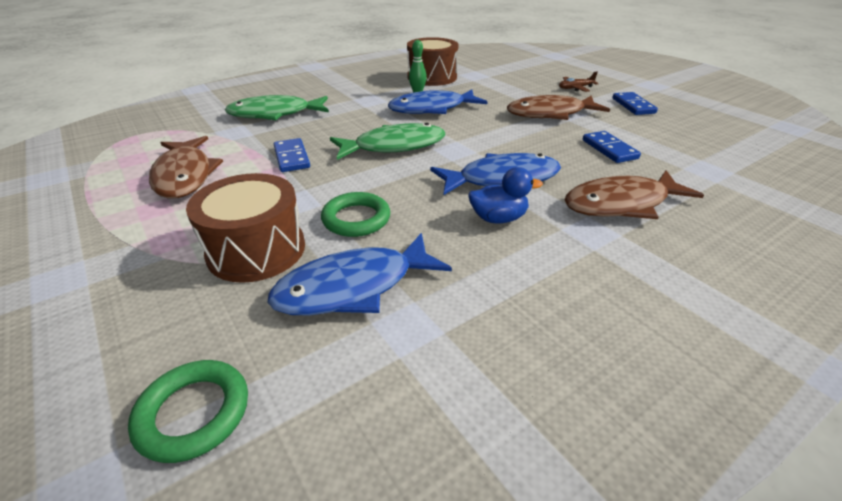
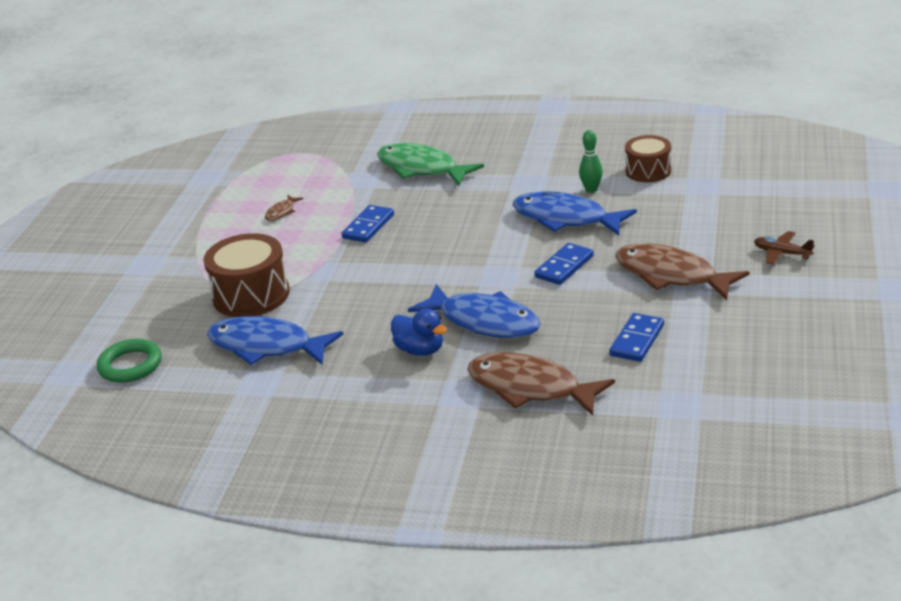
camera: 50 degrees right, 5 degrees down
(185, 175) = (281, 212): brown fish -> brown fish, size x0.43
(356, 219) = (333, 302): green ring -> none
(394, 146) = (459, 249): green fish -> none
(432, 77) = (648, 171): brown drum -> brown drum, size x0.64
(633, 106) = (792, 306): blue domino -> blue domino (564, 267)

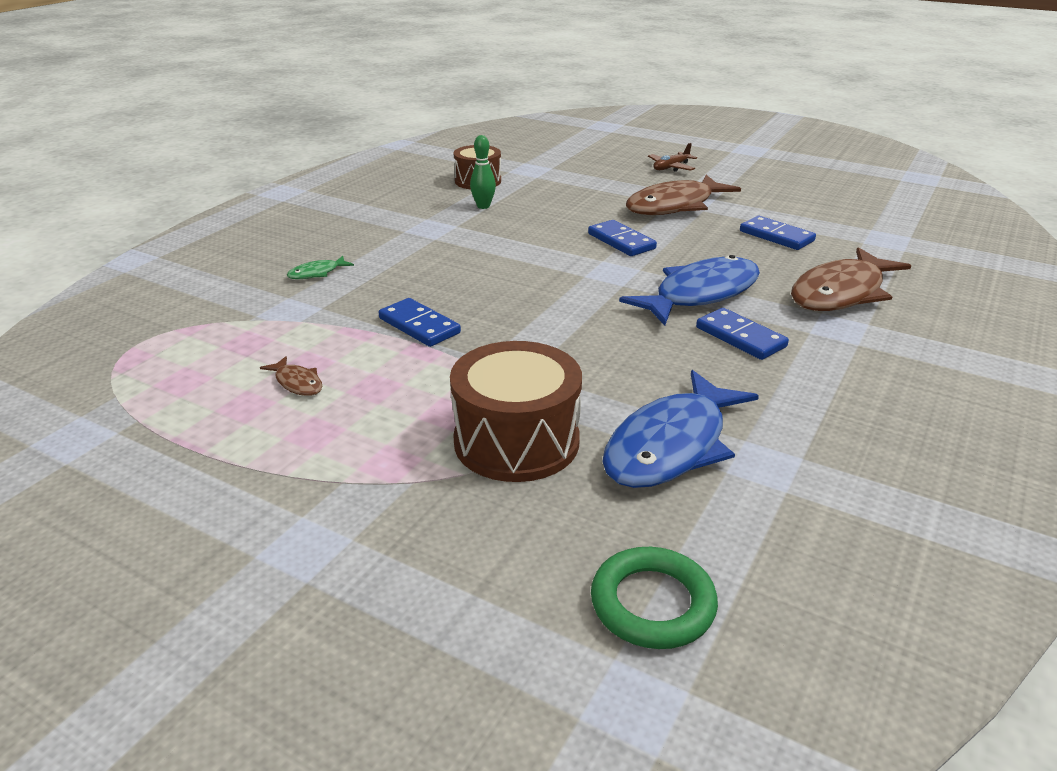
camera: 75 degrees left, 0 degrees up
(420, 350) = (740, 337): blue duck -> blue domino
(421, 169) = (317, 273): green fish -> green fish, size x0.43
(565, 219) = (527, 225): blue fish -> none

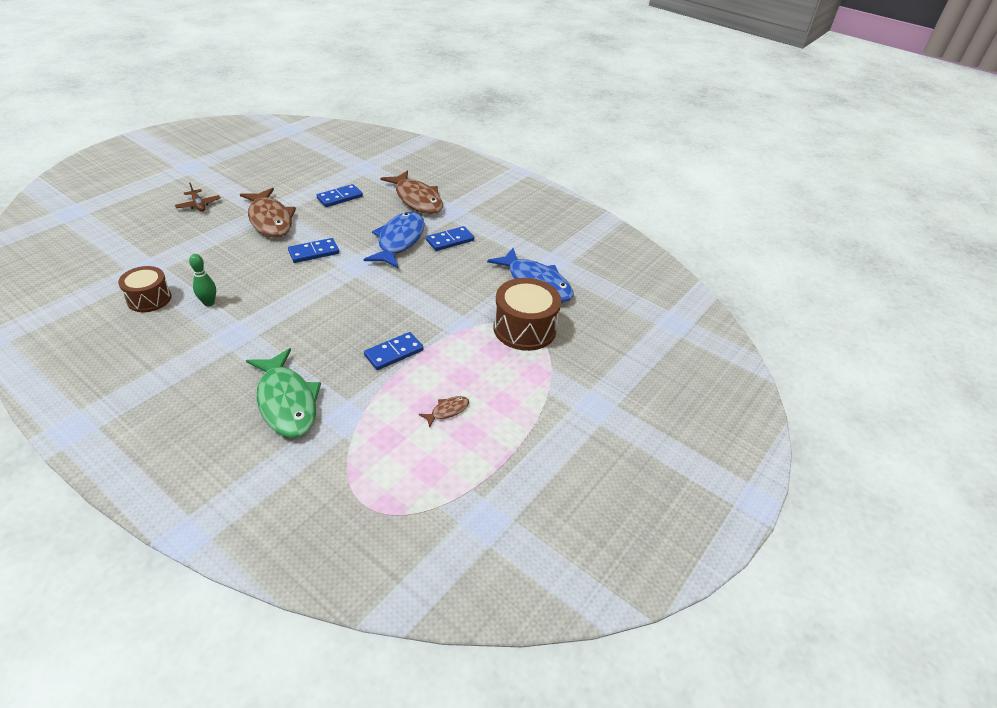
camera: 85 degrees left, 10 degrees up
(317, 273) = (286, 402): green fish -> green fish, size x2.33
(652, 603) = (630, 309): green ring -> none
(700, 294) = (399, 241): blue fish -> blue fish turned 45 degrees clockwise

